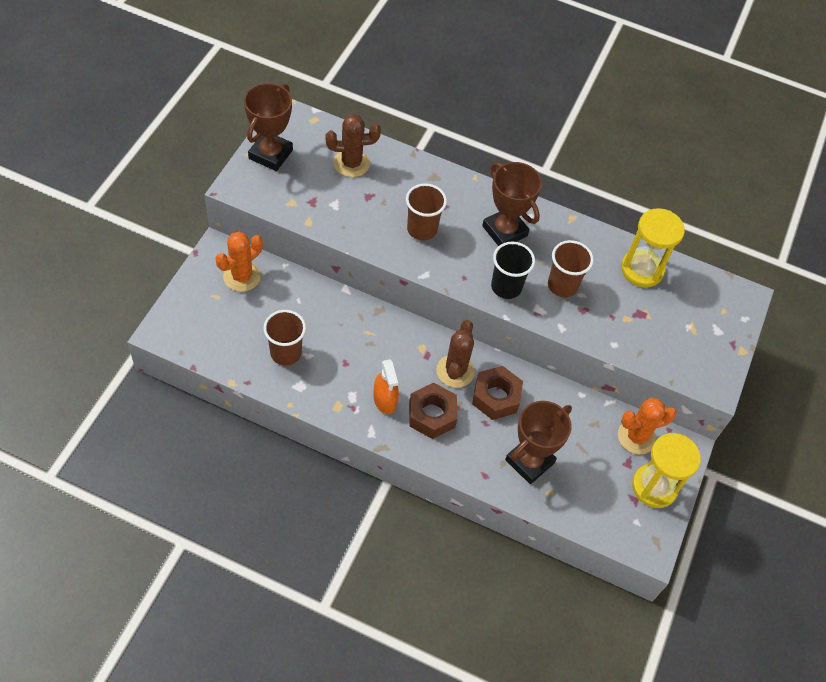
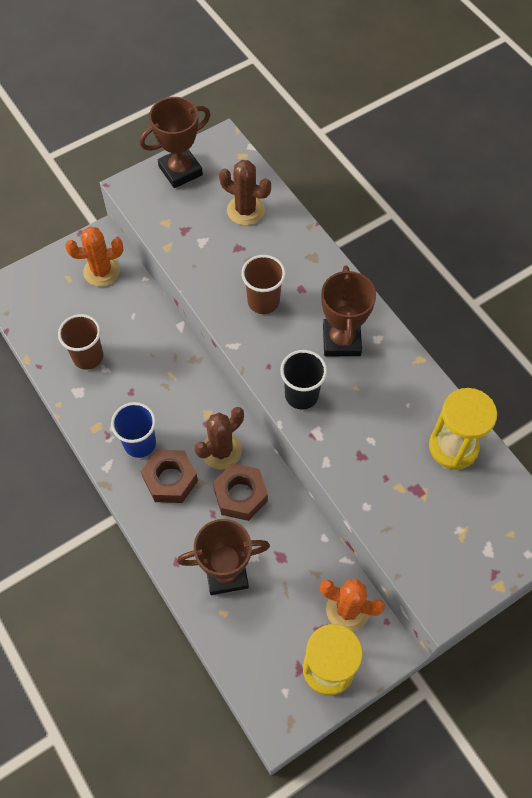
camera: 40 degrees right, 5 degrees up
(385, 400) = (140, 443): orange spray bottle -> blue cup
(562, 285) = (358, 421): brown cup -> none

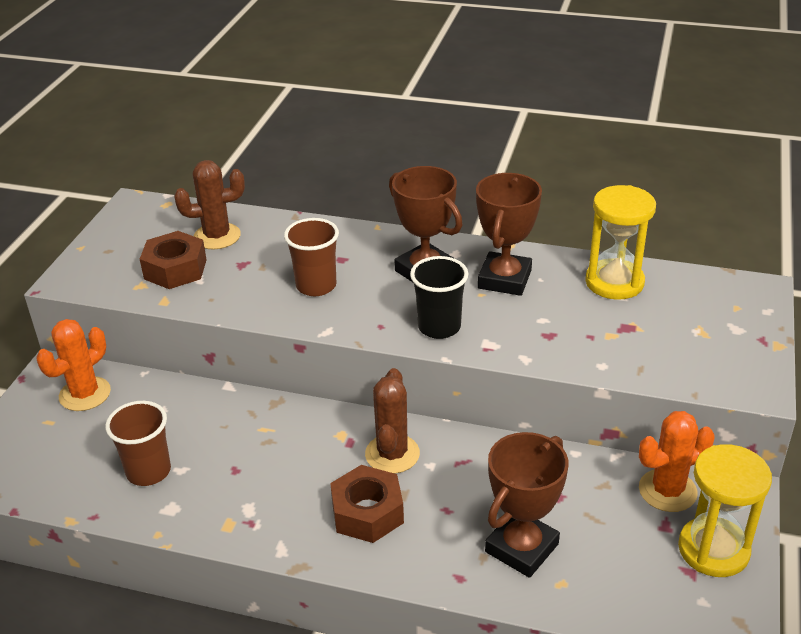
camera: 40 degrees left, 25 degrees down
(140, 443) = (296, 505): blue cup -> none
(180, 171) = (112, 243): brown trophy -> brown trophy (504, 279)
(240, 495) = (455, 475): brown nut -> brown nut (175, 269)

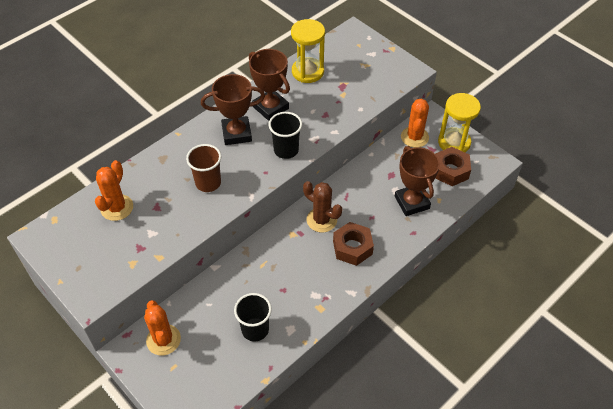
camera: 60 degrees left, 15 degrees up
(148, 471) = (255, 329): brown cup -> black cup
(175, 269) = (132, 240): brown nut -> brown nut (450, 171)
(217, 236) = (117, 208): brown cactus -> orange cactus

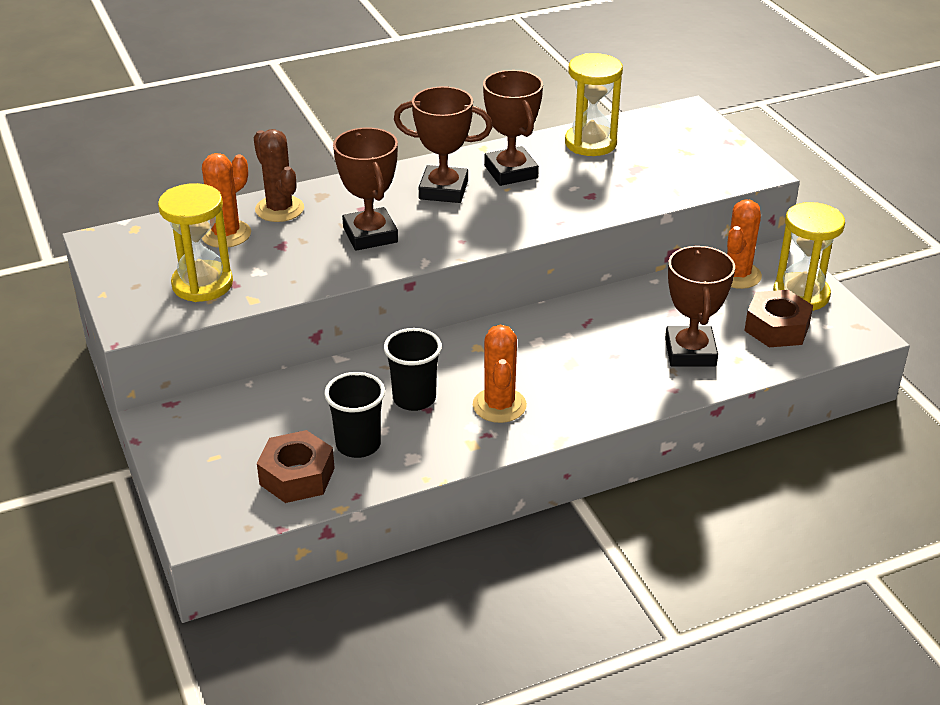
camera: 20 degrees right, 15 degrees down
(121, 254) = (202, 284): none -> yellow hourglass
(163, 340) = (218, 422): orange cactus -> orange cactus (499, 405)
(208, 183) = (370, 235): brown cup -> brown trophy
(286, 150) = (507, 223): black cup -> black cup (414, 399)
(321, 220) = (532, 341): brown cactus -> brown cactus (279, 209)
(352, 247) = (563, 384): brown nut -> brown nut (297, 476)

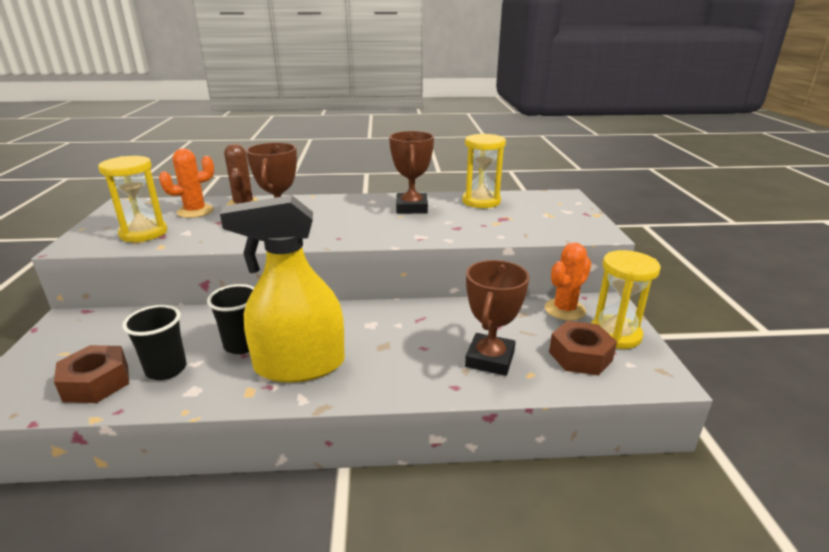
camera: 20 degrees right, 10 degrees down
(443, 190) = (356, 210): brown trophy -> none
(499, 405) = (299, 365): orange cactus -> yellow spray bottle

